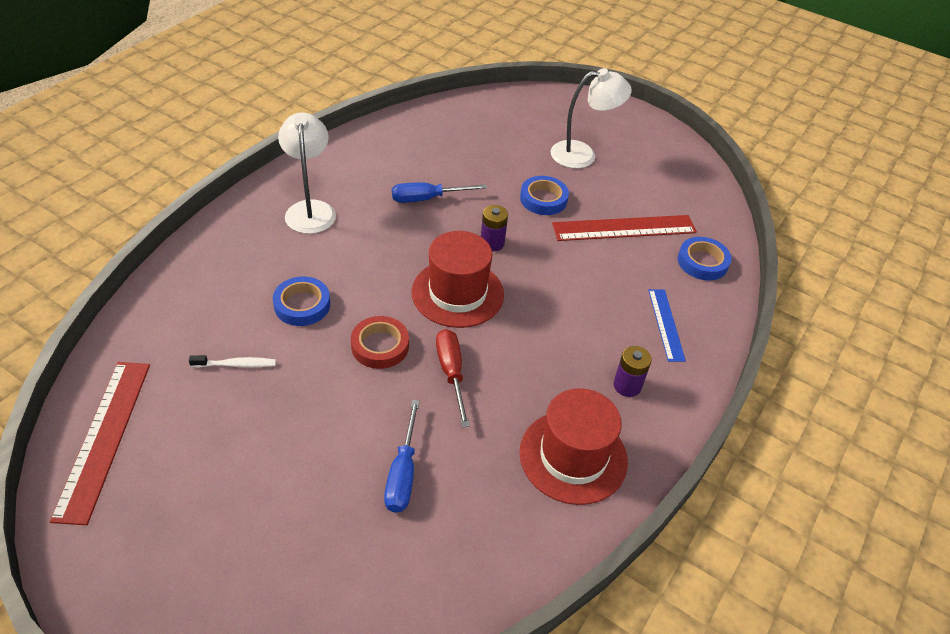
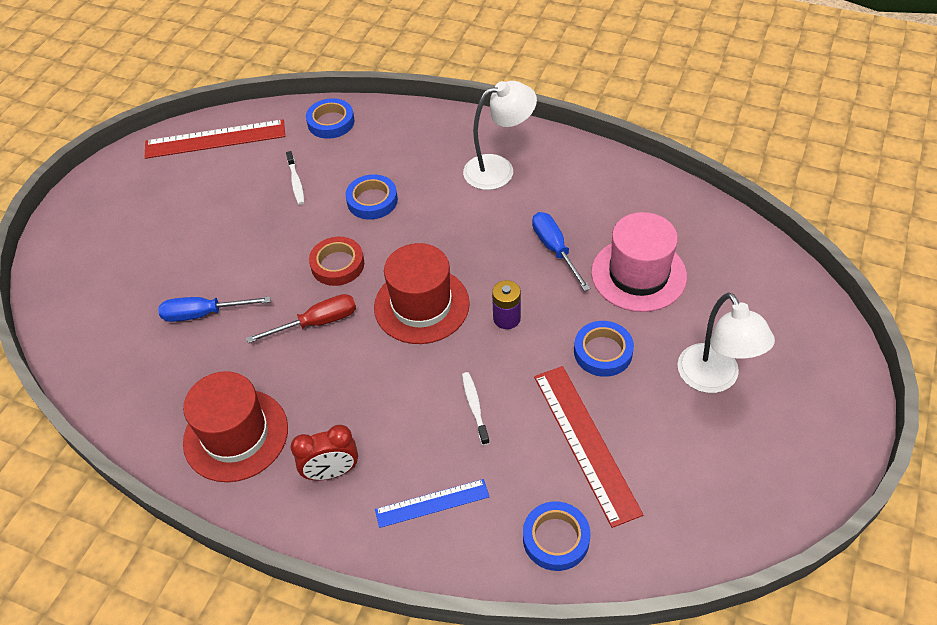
camera: 85 degrees right, 5 degrees up
(153, 320) = (331, 122): none -> blue tape
(473, 162) = (638, 274): none -> pink hat
(578, 281) = (474, 407): none -> white toothbrush
(627, 386) = (331, 472): purple battery -> red clock

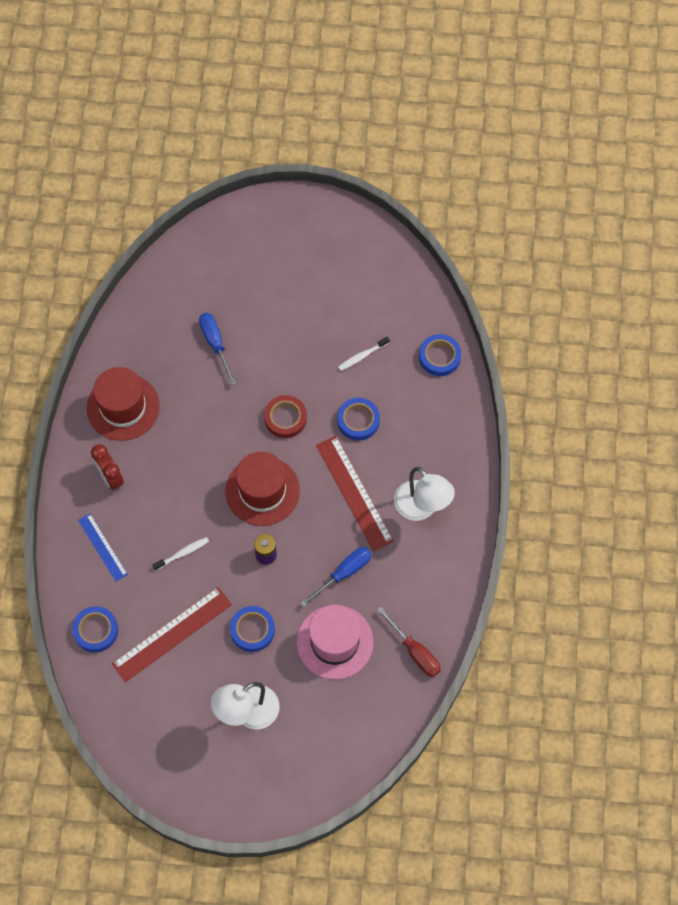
camera: 70 degrees right, 15 degrees up
(215, 139) = (393, 275): red ruler -> red ruler (354, 493)
(317, 323) = (227, 423): red screwdriver -> red screwdriver (414, 651)

